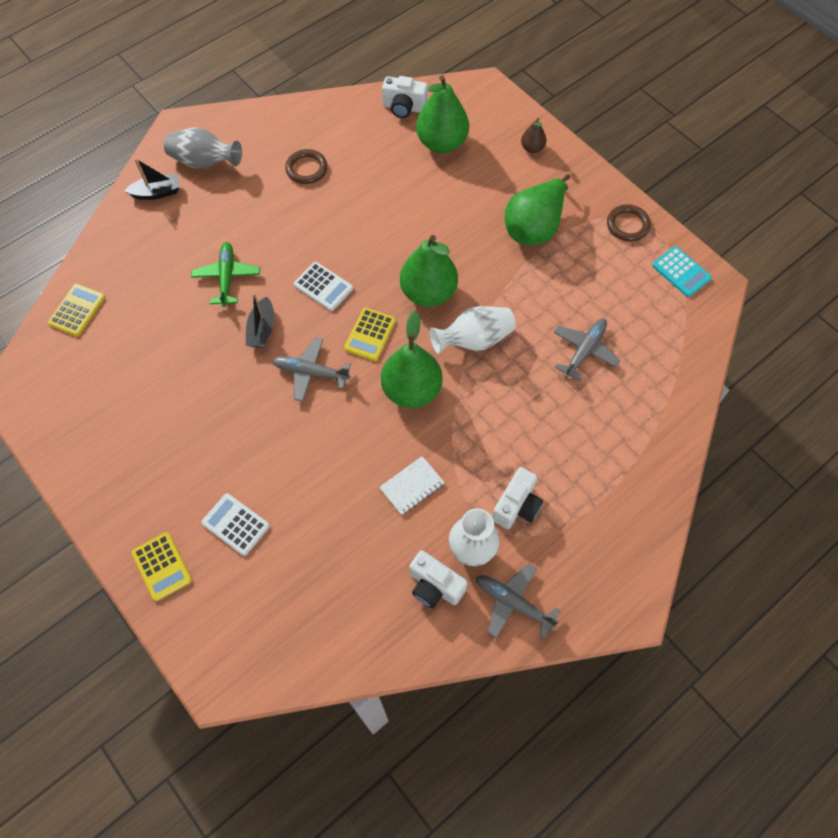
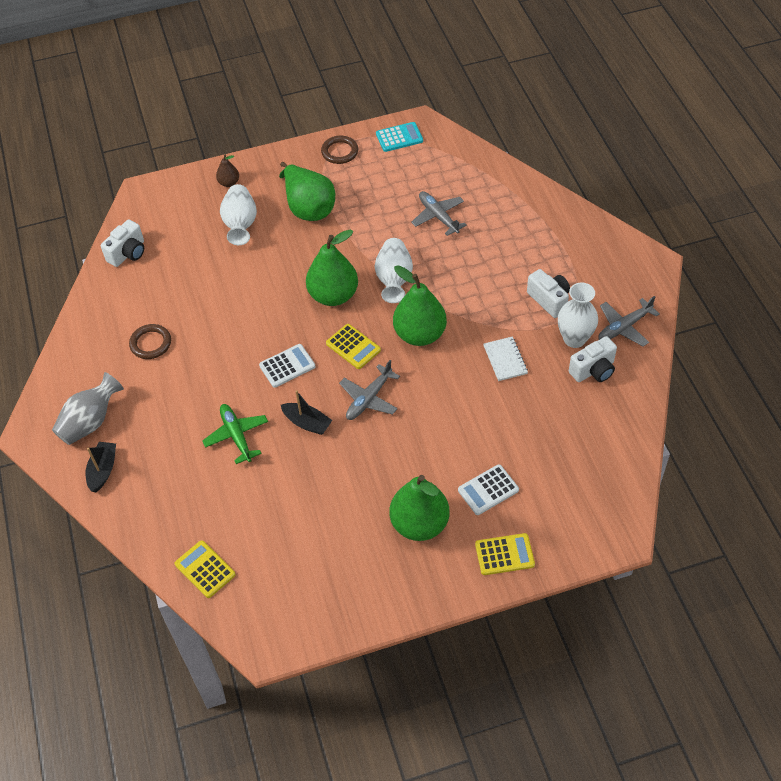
camera: 65 degrees left, 10 degrees down
(227, 277) = (236, 436): green plane -> green plane turned 45 degrees clockwise
(442, 143) = (185, 239): green pear -> green pear (419, 524)
(482, 179) = (240, 224): none -> white vase

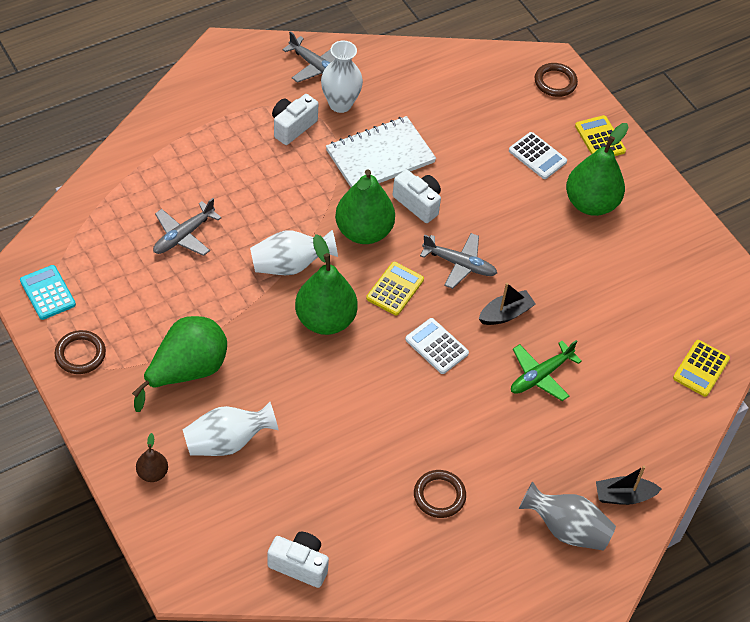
camera: 110 degrees left, 0 degrees up
(307, 423) = (505, 314): black boat -> black boat turned 45 degrees clockwise
(505, 360) = (380, 156): white notebook -> white notebook, size x1.89
(590, 530) = (555, 82): none -> brown ring
(593, 370) = (376, 88): white camera -> white camera (418, 203)

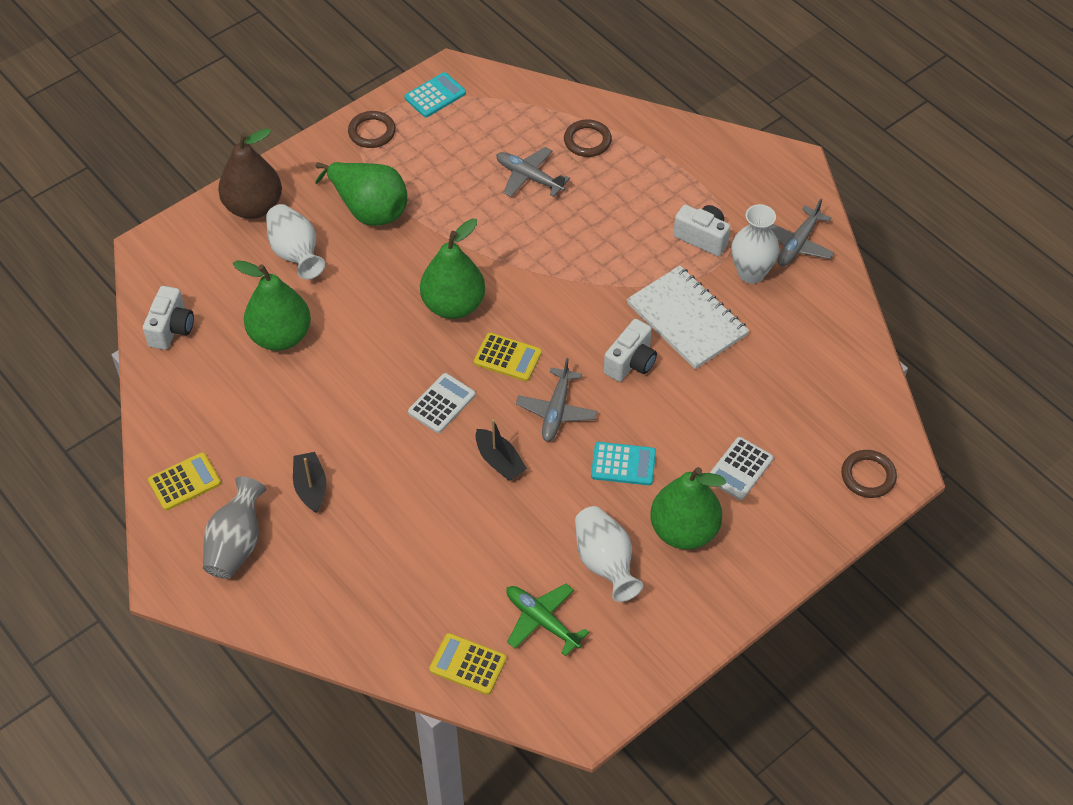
camera: 85 degrees right, 0 degrees up
(152, 473) = (253, 207): brown pear -> brown pear, size x2.09
(290, 265) = (515, 266): white vase -> white vase (605, 563)
(363, 231) = (577, 320): green pear -> green pear (280, 336)
(439, 496) = (260, 428): brown ring -> brown ring (587, 141)
(521, 229) = (623, 464): none -> turquoise calculator
(541, 375) = (424, 502): green plane -> green plane (542, 621)
(600, 138) = (791, 532): yellow calculator -> yellow calculator (184, 482)
(623, 496) = (283, 595): black boat -> black boat (311, 487)

